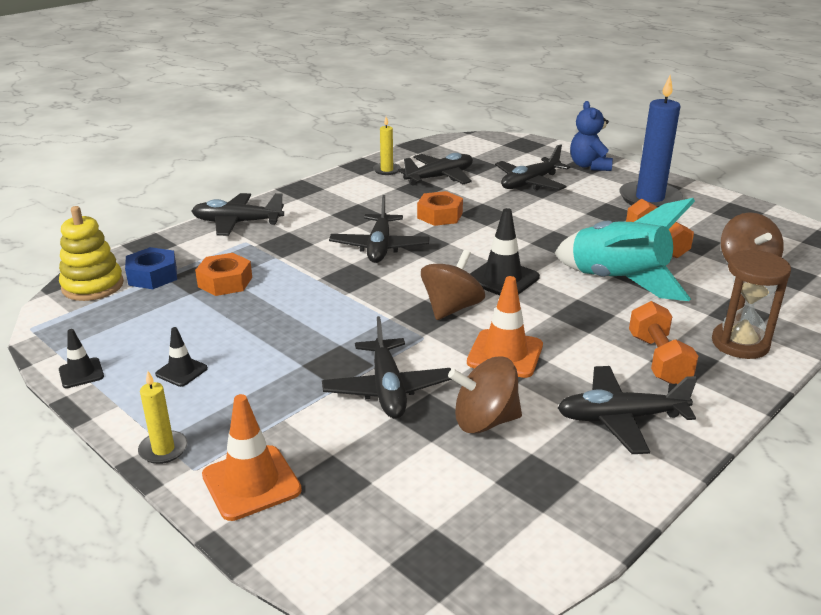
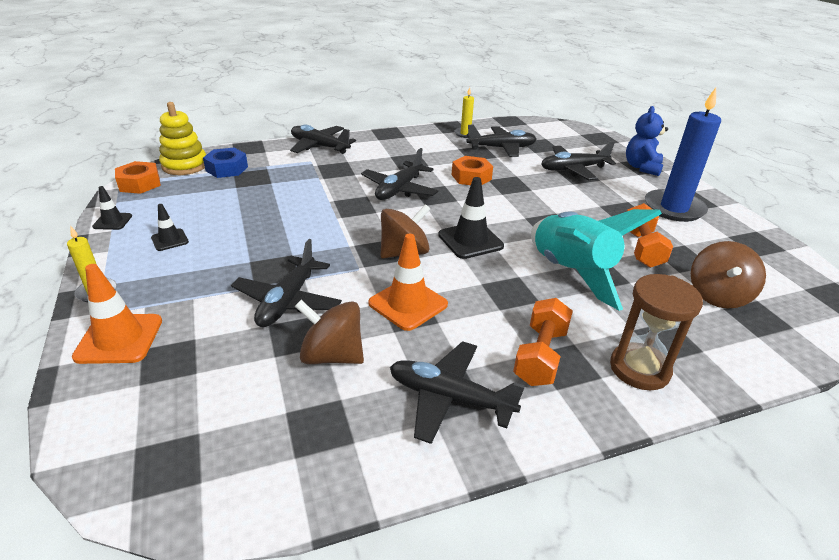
camera: 25 degrees right, 5 degrees up
(225, 282) = (266, 185): orange nut -> orange nut (140, 184)

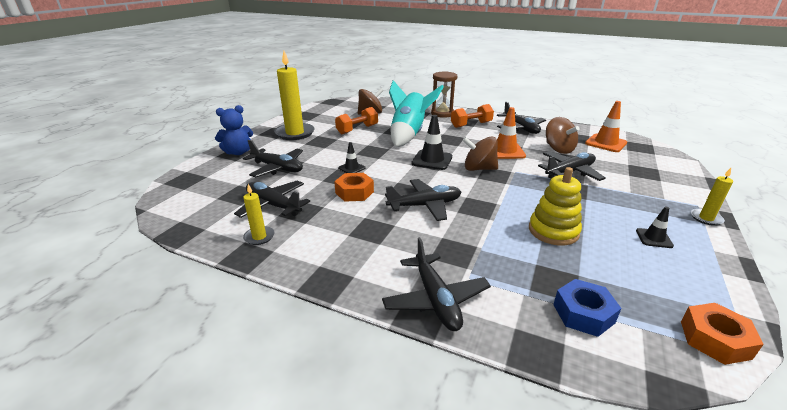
camera: 135 degrees left, 5 degrees down
(112, 221) = (725, 283): black traffic cone -> black traffic cone (351, 168)
(119, 339) = (676, 188): orange traffic cone -> orange traffic cone (605, 143)
(185, 165) = (648, 352): yellow stacking toy -> yellow stacking toy (553, 231)
(674, 208) = (295, 133): blue candle -> yellow candle

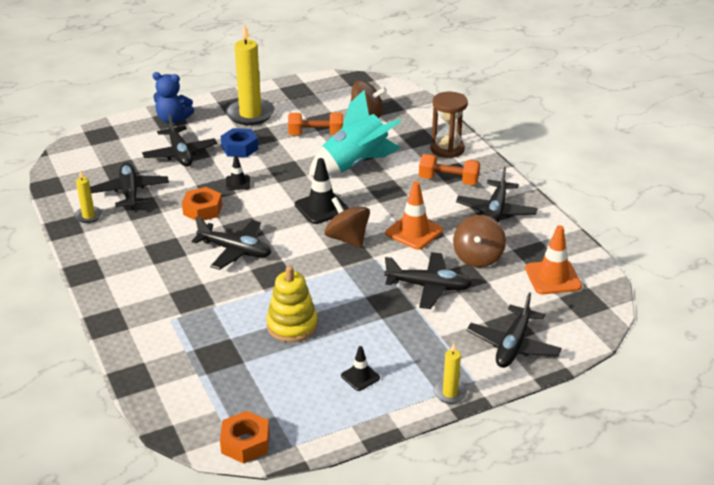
camera: 40 degrees right, 5 degrees up
(435, 299) = (128, 319): black plane -> black plane (513, 345)
(583, 313) = (197, 381): blue nut -> blue nut (240, 148)

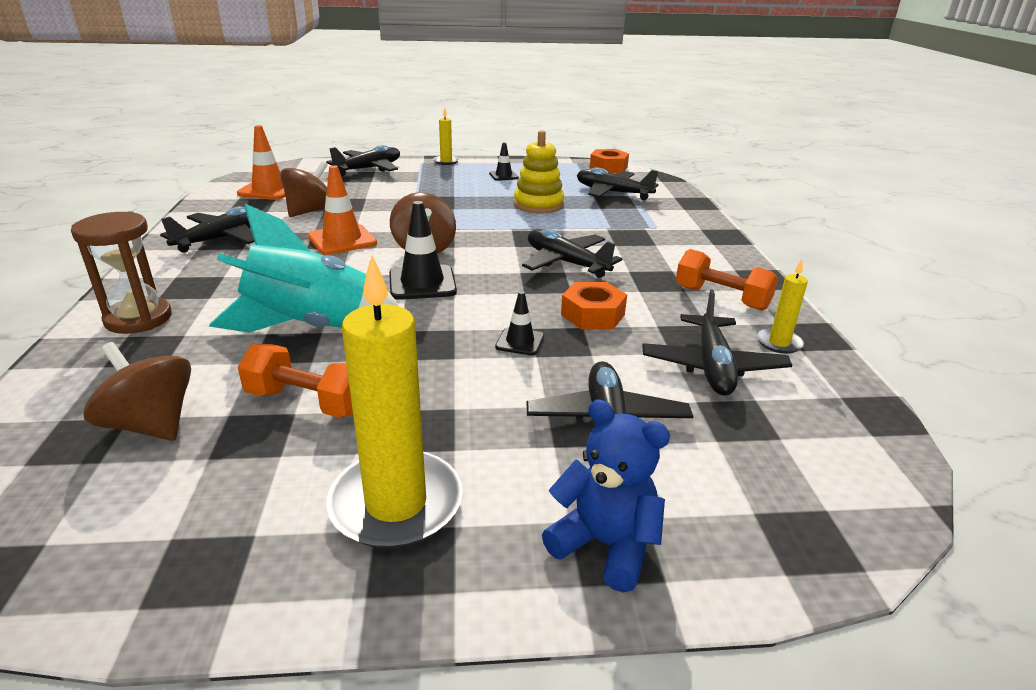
camera: 160 degrees left, 5 degrees down
(240, 148) = (479, 408): blue nut -> none
(428, 287) = (387, 204): black plane -> black plane (612, 193)
(448, 180) = (216, 278): orange dumbbell -> orange dumbbell (721, 298)

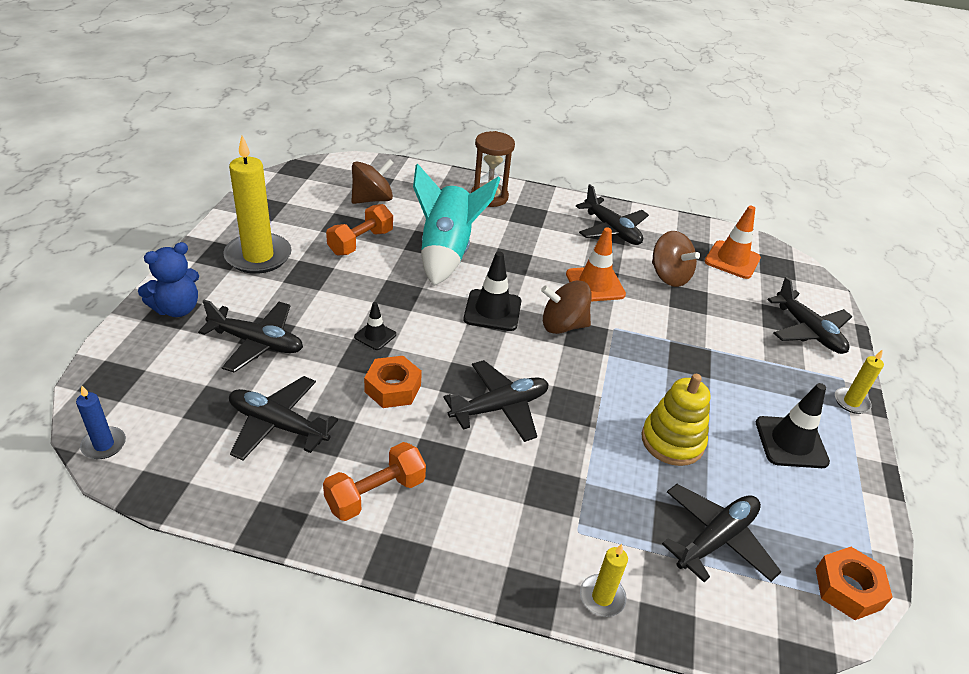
camera: 105 degrees right, 10 degrees up
(503, 176) = (791, 442): black traffic cone -> black traffic cone, size x1.75
(779, 343) = (279, 490): yellow candle -> yellow candle (602, 597)
(891, 484) = (104, 445): none -> blue candle

